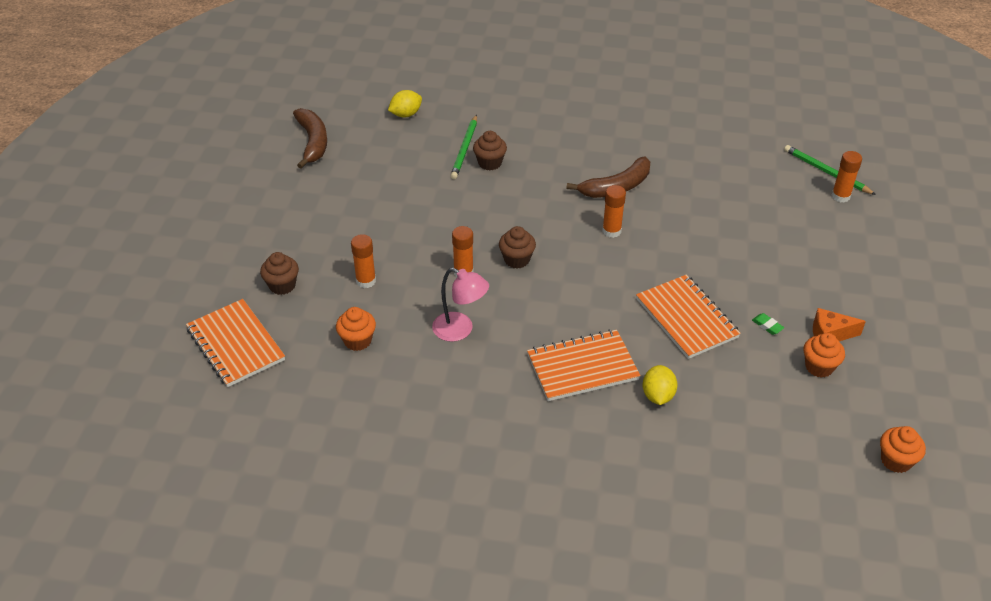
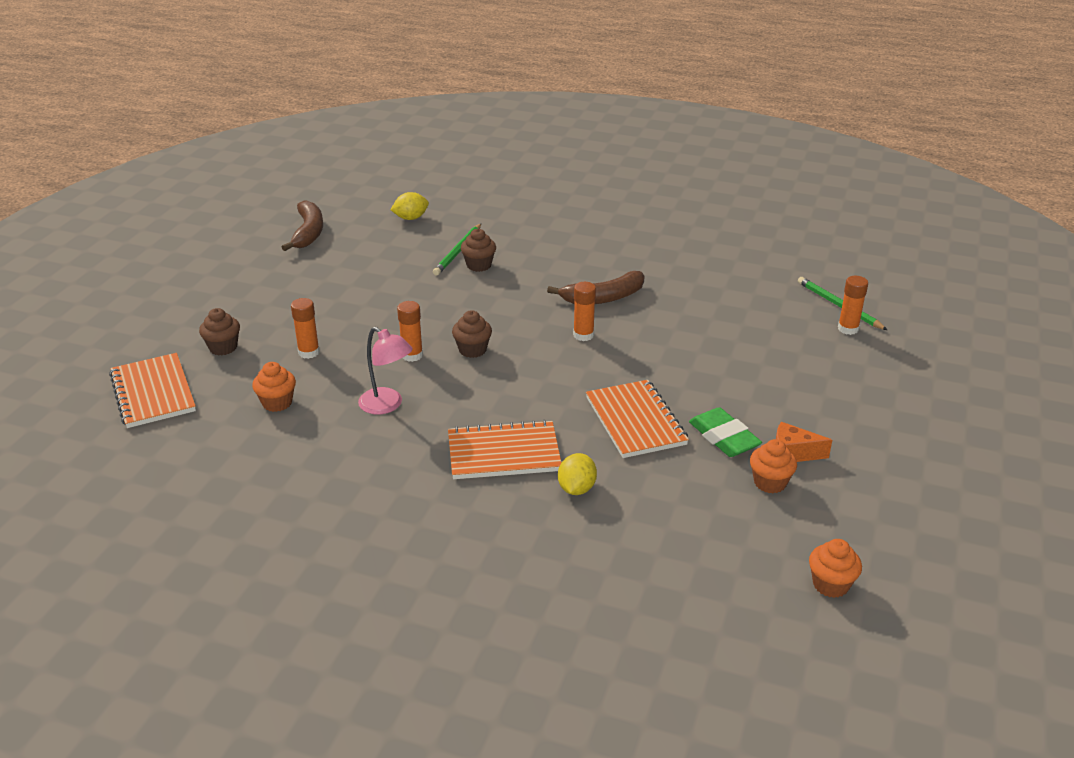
camera: 10 degrees right, 10 degrees down
(767, 326) = (723, 438): green eraser -> green eraser, size x2.21

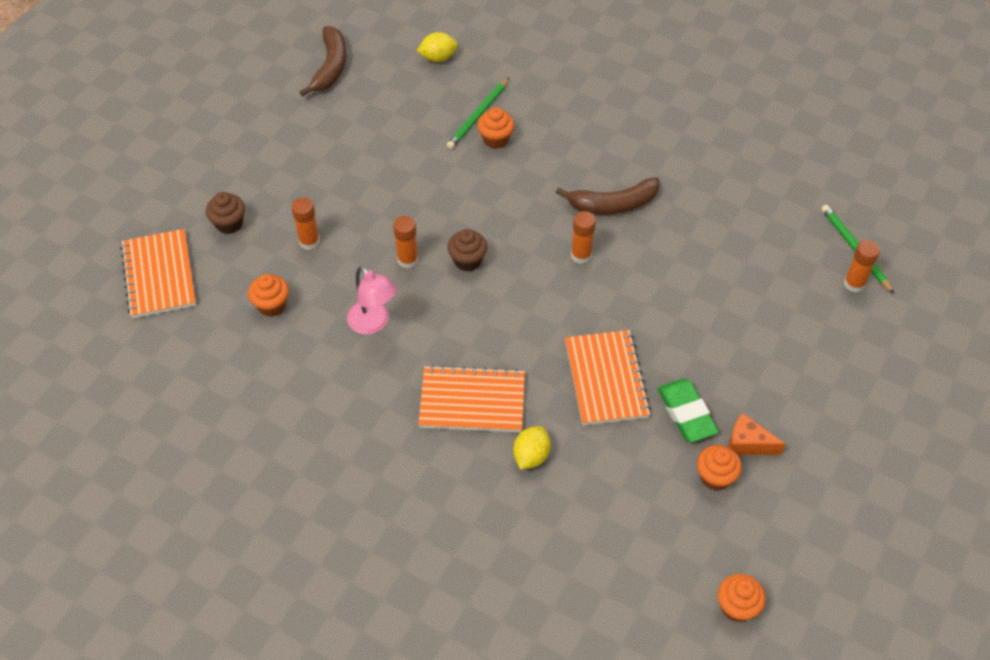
camera: 10 degrees right, 20 degrees up
(479, 265) = (495, 139): brown cupcake -> orange cupcake

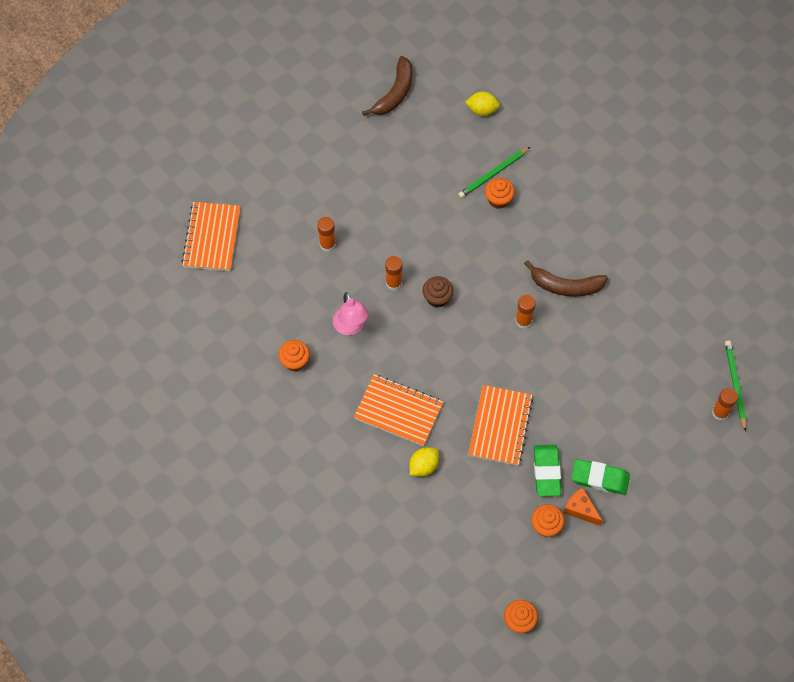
camera: 20 degrees right, 10 degrees up
(229, 224) = (274, 210): brown cupcake -> none
(272, 305) = (283, 288): orange cupcake -> orange cupcake (295, 361)
(753, 400) = (599, 478): none -> green eraser

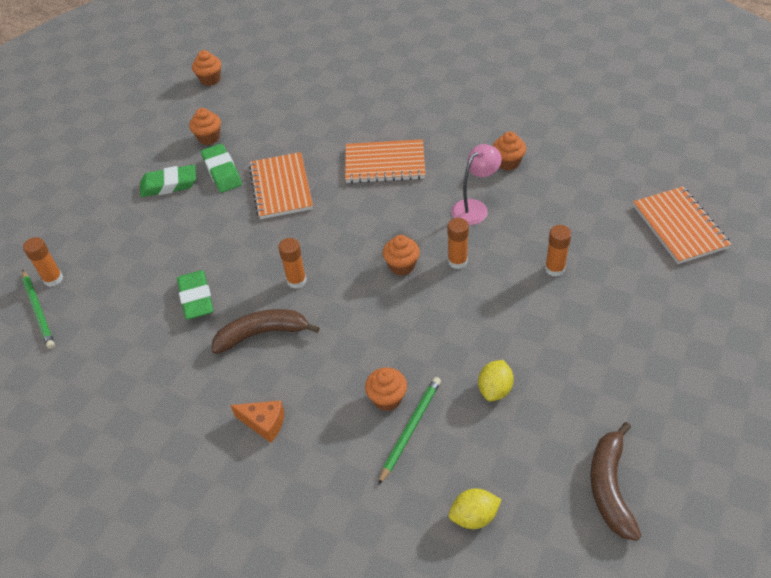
camera: 160 degrees right, 15 degrees down
(351, 327) = (475, 207): pink lamp -> pink lamp turned 90 degrees clockwise
(423, 466) = (338, 136): yellow lemon -> yellow lemon (495, 389)
(437, 298) = (402, 266): brown cupcake -> orange cupcake
(580, 509) = (181, 158): orange cheese -> orange cheese (264, 423)
(606, 340) = (196, 298): none -> green eraser

